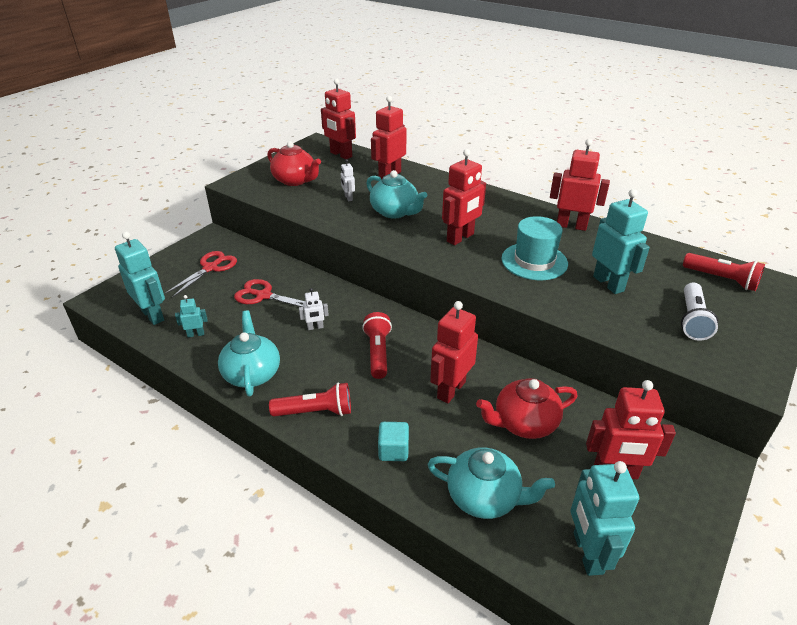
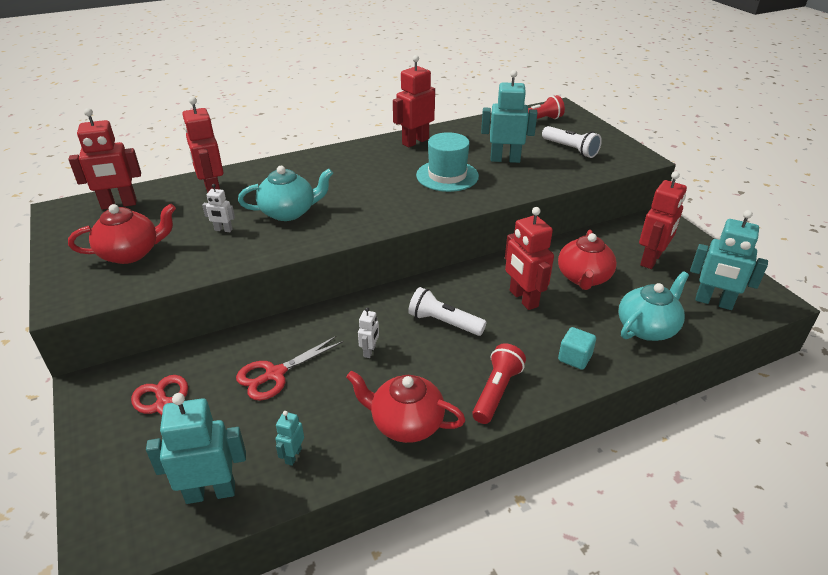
camera: 60 degrees left, 0 degrees up
(252, 373) = (405, 423): turquoise teapot -> red teapot
(378, 353) = (444, 322): red flashlight -> white flashlight
(460, 238) = (376, 195): red robot -> none

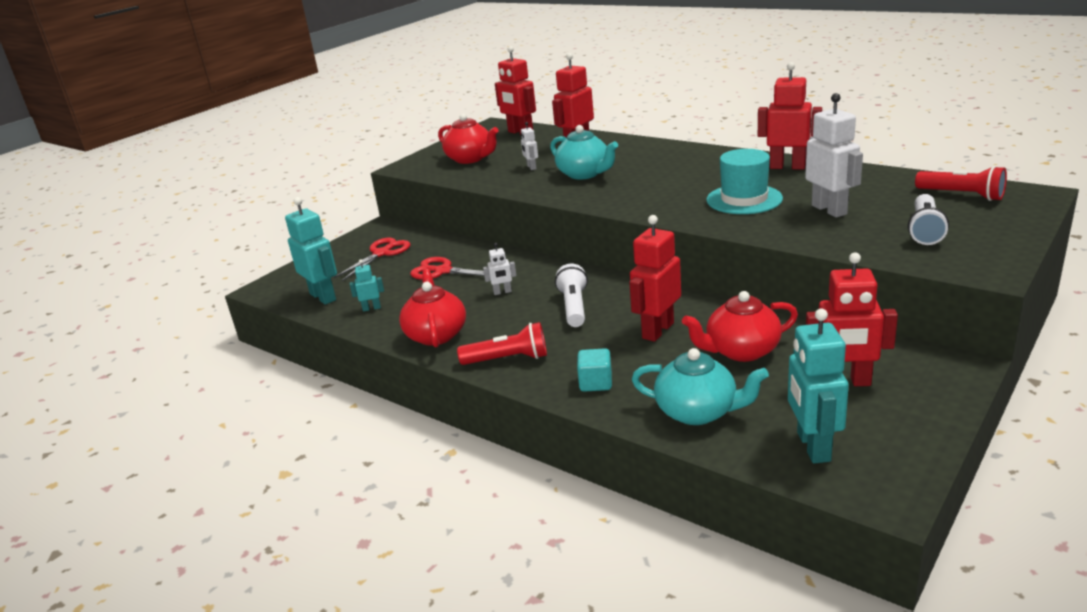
camera: 65 degrees right, 10 degrees down
(505, 159) = (829, 210): turquoise robot -> white robot

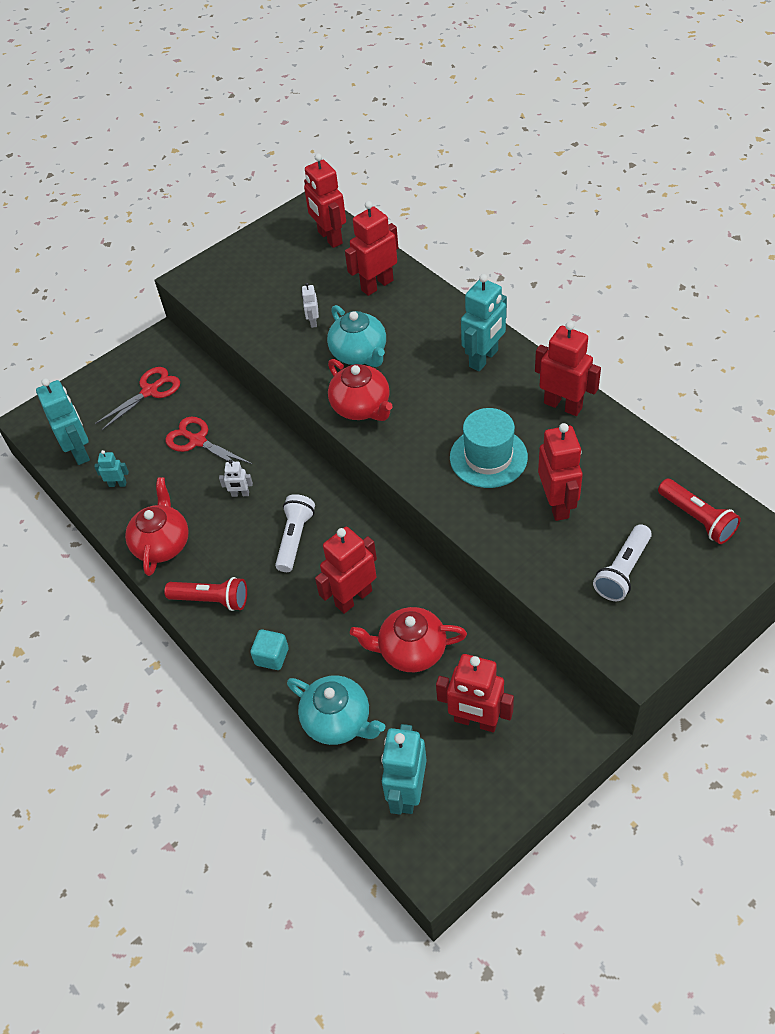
camera: 15 degrees right, 25 degrees up
(470, 159) = (260, 282): red teapot -> red teapot (362, 407)
(698, 159) = (484, 359): none -> turquoise robot
(829, 210) = (557, 504): white robot -> red robot

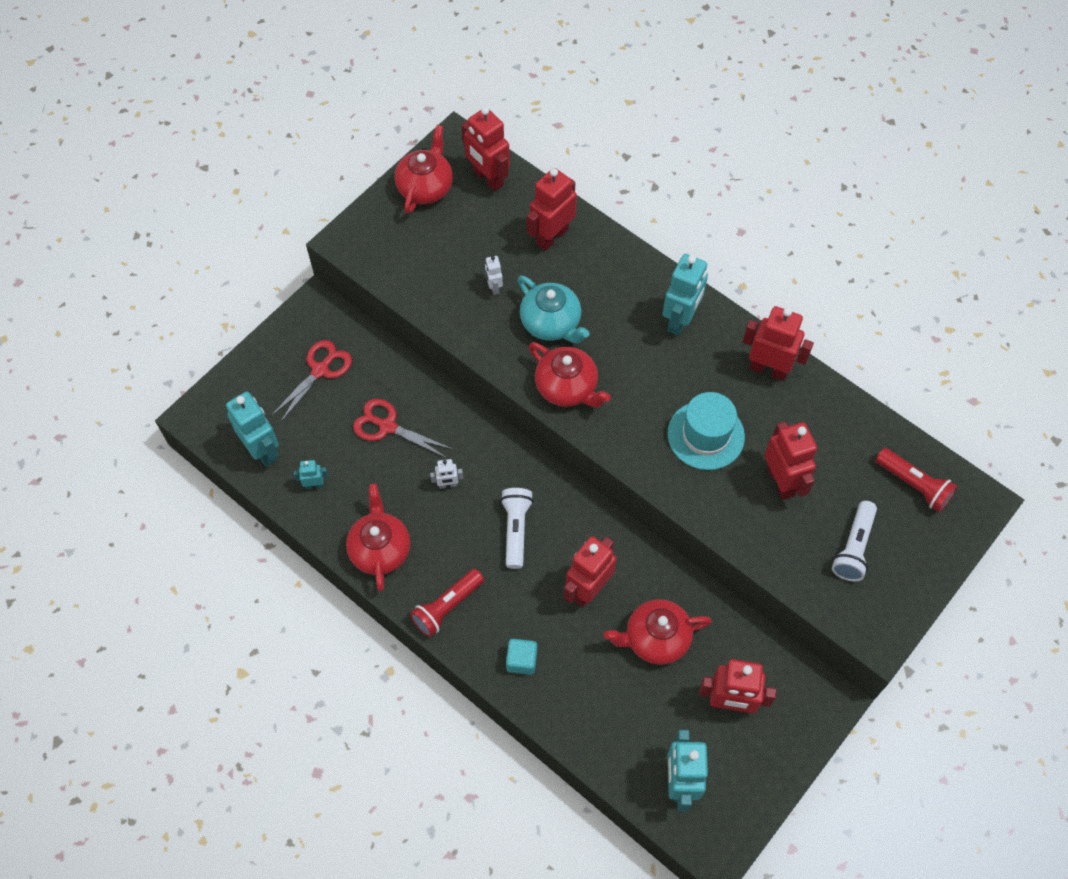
camera: 15 degrees left, 10 degrees up
(211, 600) = (447, 607): red flashlight -> red flashlight turned 135 degrees clockwise
(272, 242) = (425, 187): none -> red teapot
(338, 721) = (601, 719): turquoise teapot -> none

